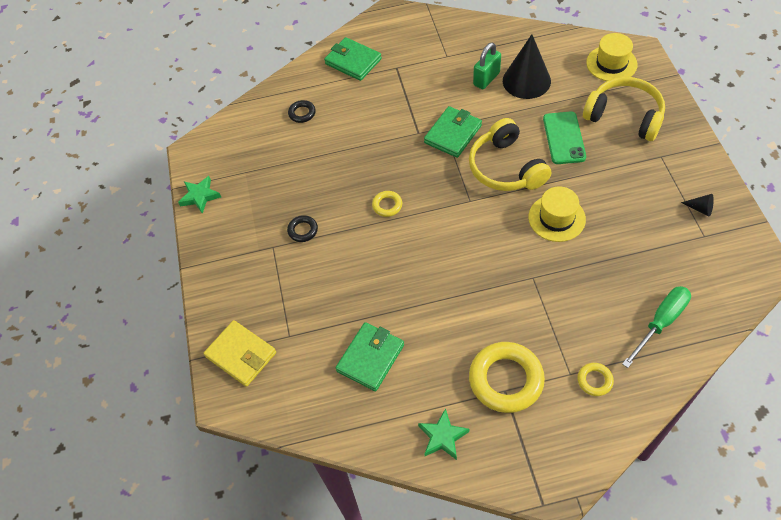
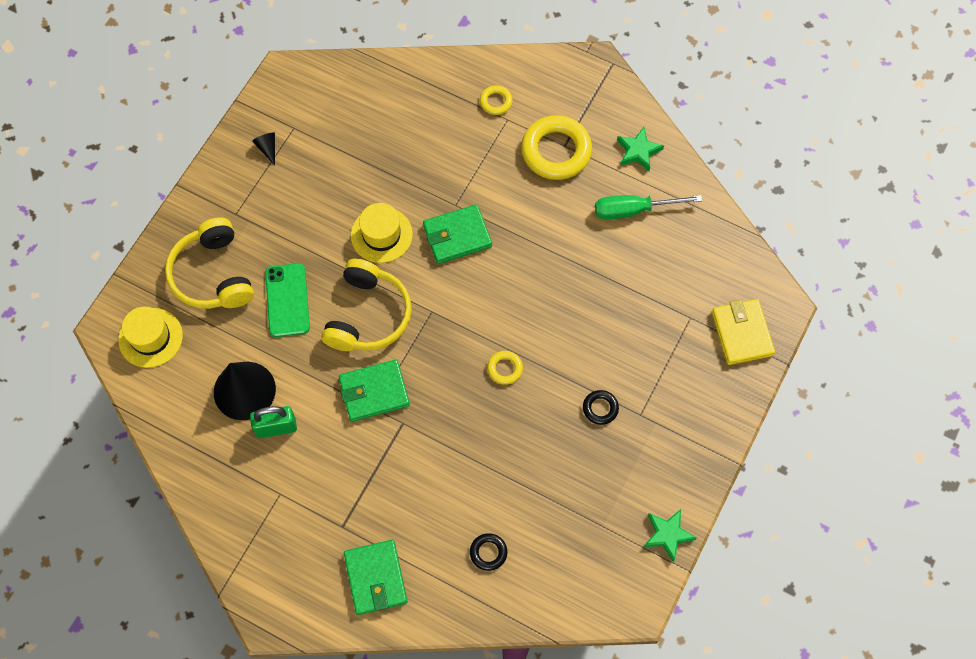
camera: 145 degrees left, 10 degrees up
(370, 358) = (640, 246): green wallet -> green wallet (457, 236)
(564, 138) = (287, 300): green phone -> green phone turned 45 degrees counterclockwise
(660, 323) = (405, 99): green screwdriver -> green screwdriver (633, 210)

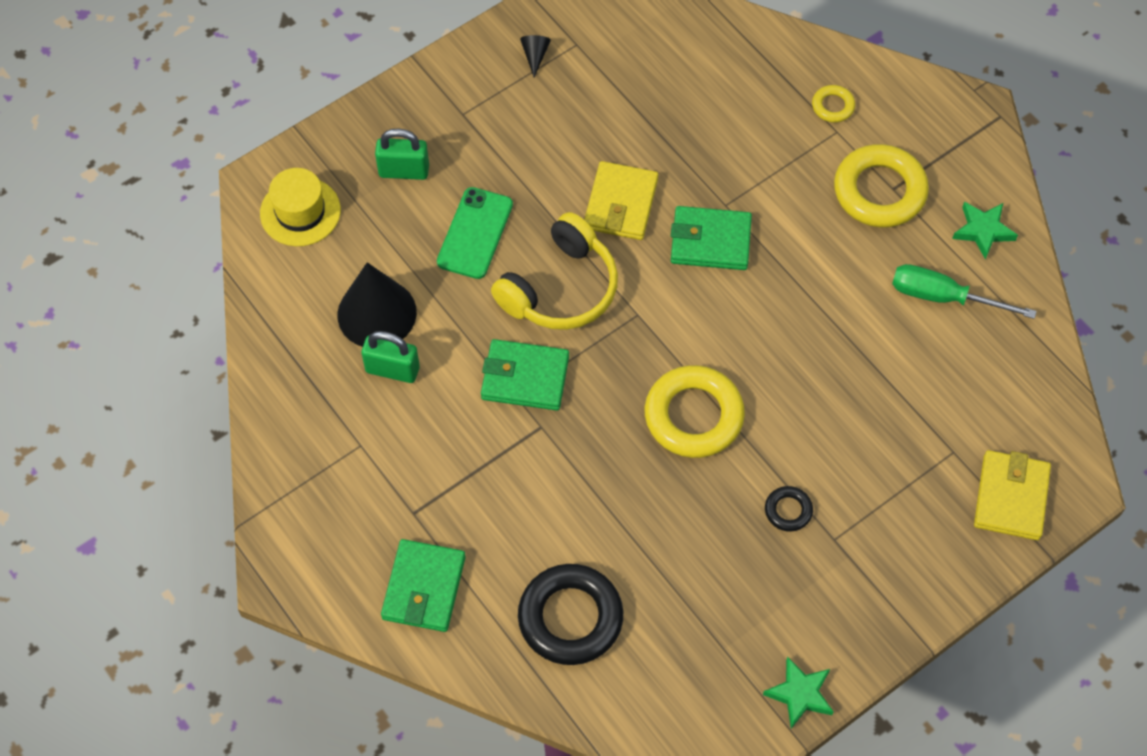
camera: 25 degrees right, 5 degrees down
(213, 275) = (404, 171): yellow headphones -> green padlock
(381, 235) = (620, 204): yellow hat -> yellow wallet
(488, 552) = (570, 618): black ring -> black ring, size x2.12
(505, 369) = (693, 416): yellow ring -> yellow ring, size x2.12

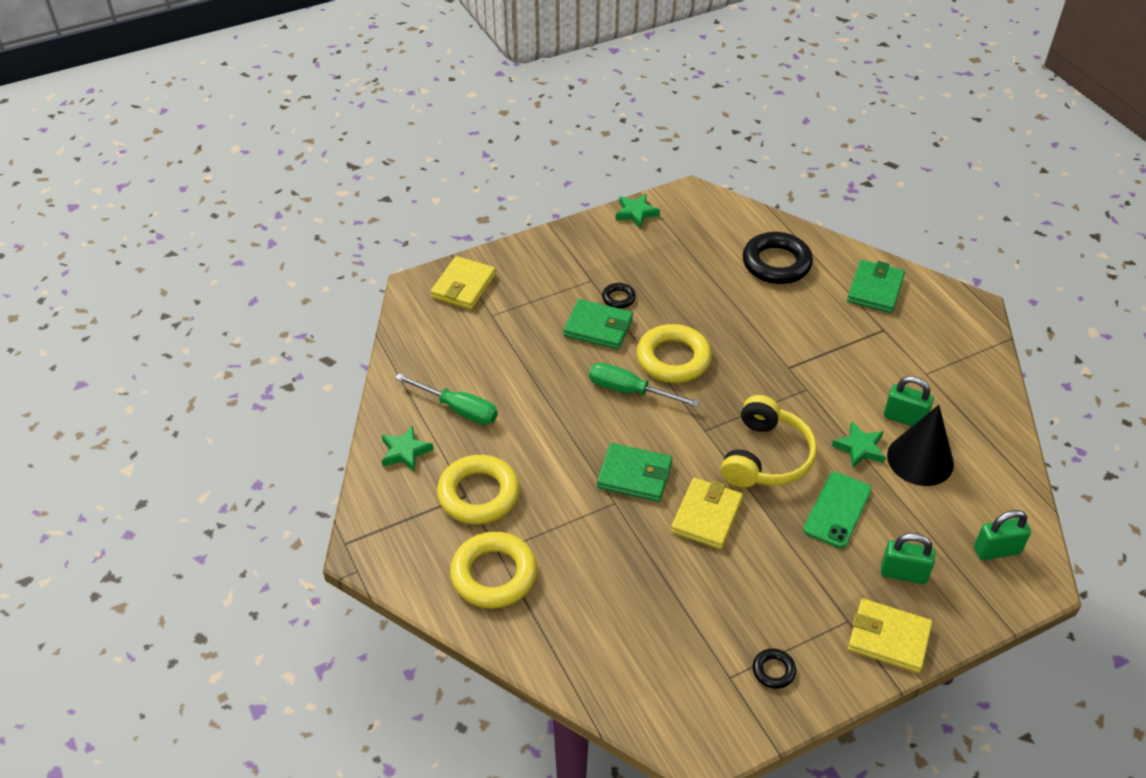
camera: 170 degrees left, 15 degrees down
(300, 212) = (996, 550): yellow hat -> green padlock
(422, 102) = (888, 638): none -> yellow wallet
(449, 318) = (859, 448): none -> green star
(525, 377) = (799, 399): green wallet -> green wallet (598, 327)
(535, 56) = (773, 670): black cone -> black ring
(560, 288) = (766, 457): yellow headphones -> yellow headphones turned 150 degrees clockwise
(740, 357) = (629, 391): none -> green screwdriver
(833, 106) = (494, 575): yellow ring -> yellow ring, size x2.12

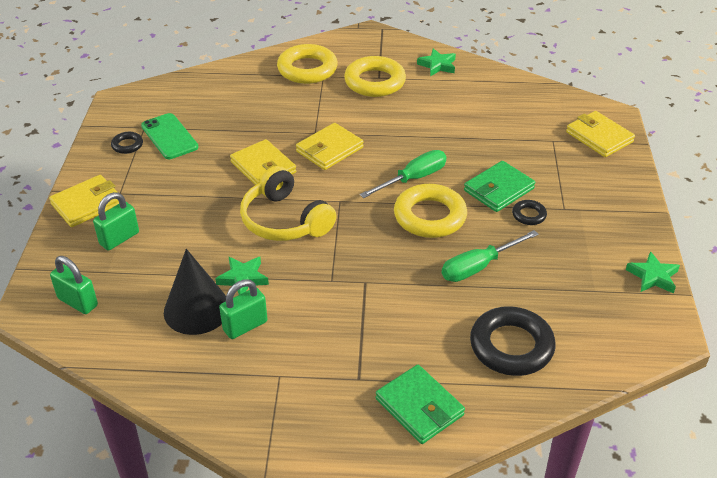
camera: 120 degrees right, 5 degrees down
(458, 409) = (460, 96): green screwdriver -> green screwdriver (479, 267)
(634, 475) = (329, 149): green wallet -> yellow wallet
(837, 510) = (202, 233): green phone -> green phone (169, 137)
(996, 550) = (78, 302): green padlock -> green padlock turned 75 degrees counterclockwise

